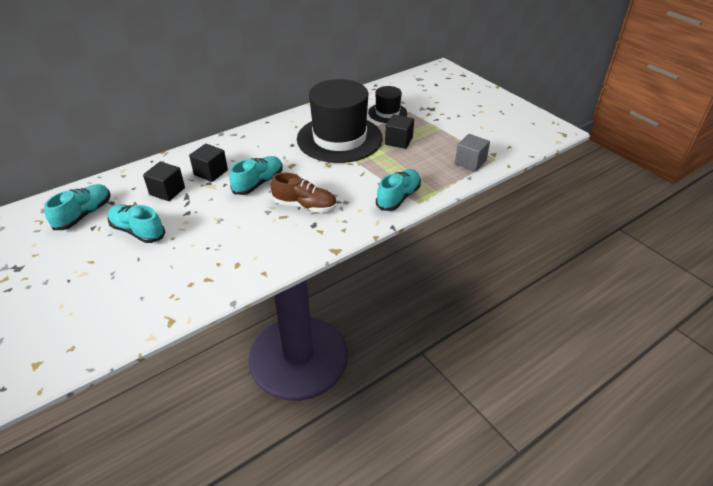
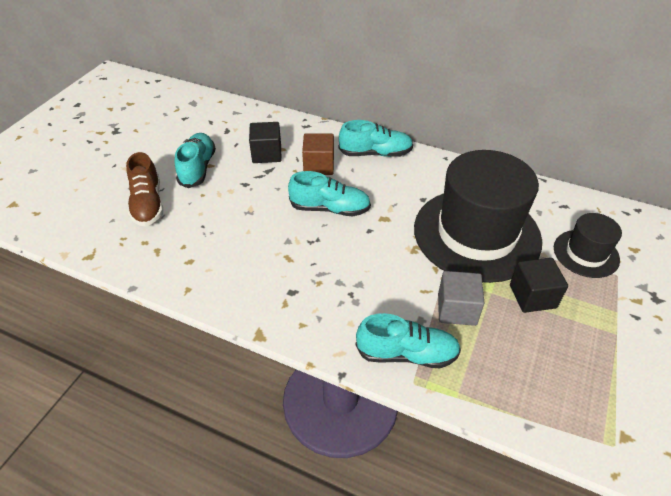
camera: 60 degrees right, 5 degrees up
(84, 214) = (200, 126): turquoise shoe -> turquoise shoe (375, 153)
(211, 172) = (319, 166): black cube -> brown cube
(305, 206) = (320, 267): brown shoe -> brown shoe (148, 204)
(470, 162) = (569, 411): grey cube -> grey cube (457, 309)

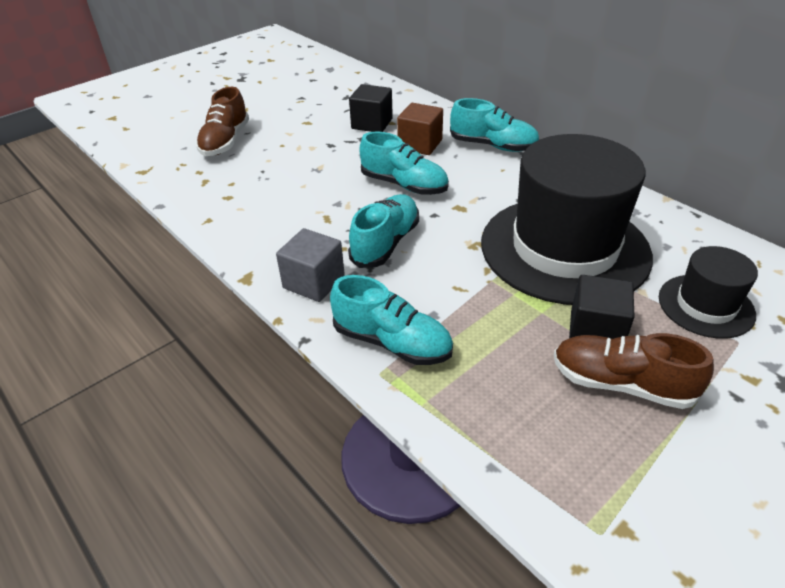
camera: 25 degrees right, 5 degrees down
(197, 168) = (294, 122): turquoise shoe -> turquoise shoe (385, 243)
(457, 309) = (485, 316): grey cube -> grey cube (314, 282)
(569, 332) = (621, 384): none -> brown shoe

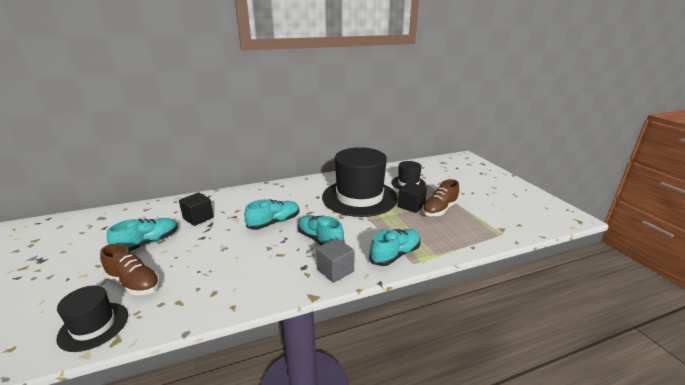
camera: 70 degrees left, 15 degrees down
(158, 151) = (94, 326): none -> black hat
(420, 144) = (241, 209): brown cube -> none
(493, 146) = (267, 191): turquoise shoe -> turquoise shoe (148, 243)

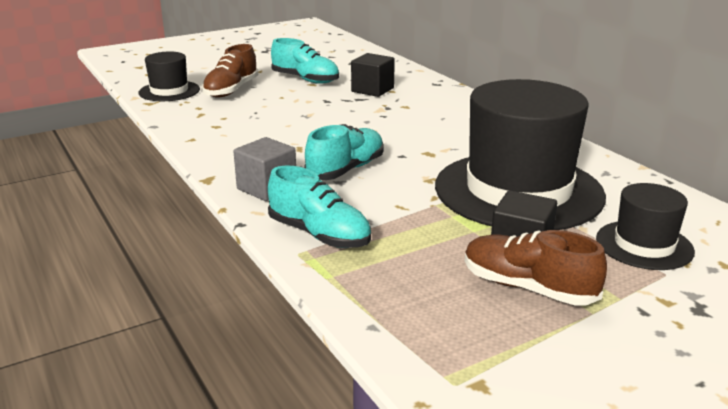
camera: 80 degrees right, 0 degrees up
(274, 222) = (383, 133): turquoise shoe -> none

